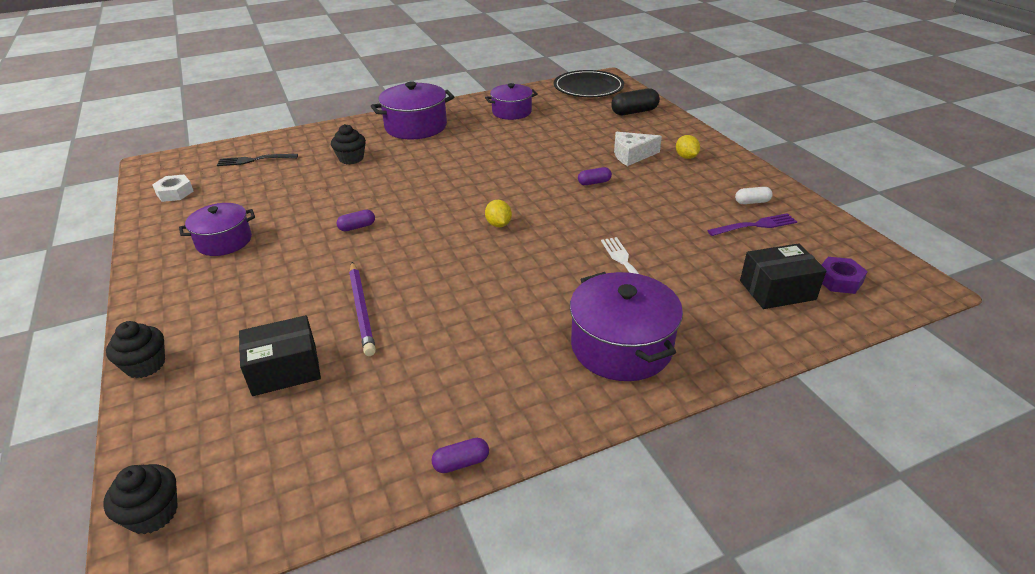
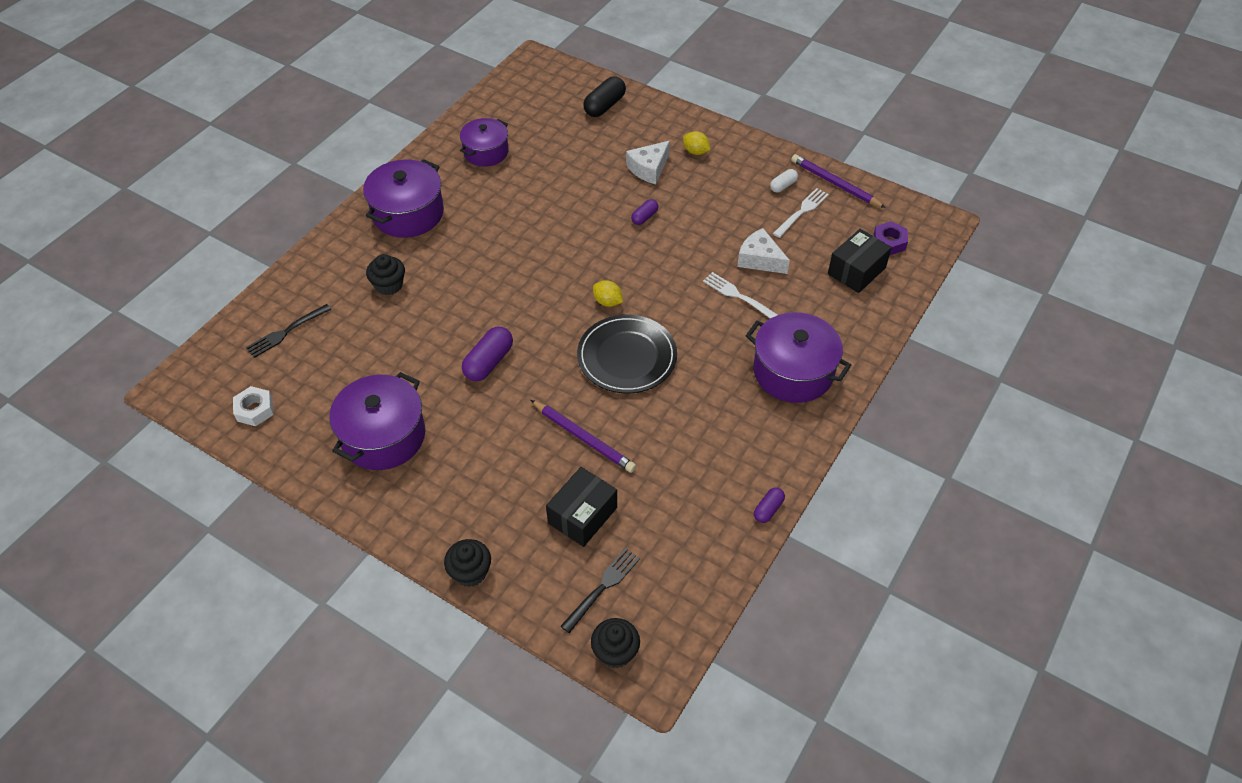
camera: 35 degrees left, 15 degrees up
(221, 442) = (602, 587): none -> black fork
(224, 241) = (383, 436): purple pot -> purple pot, size x1.51
(357, 227) = (488, 362): purple capsule -> purple capsule, size x1.74
(588, 87) = (530, 84): black plate -> black plate (627, 357)
(675, 245) = (759, 259): none -> white cheese
(755, 225) = (802, 211): purple fork -> white fork
(811, 217) = (835, 184): none -> purple pencil

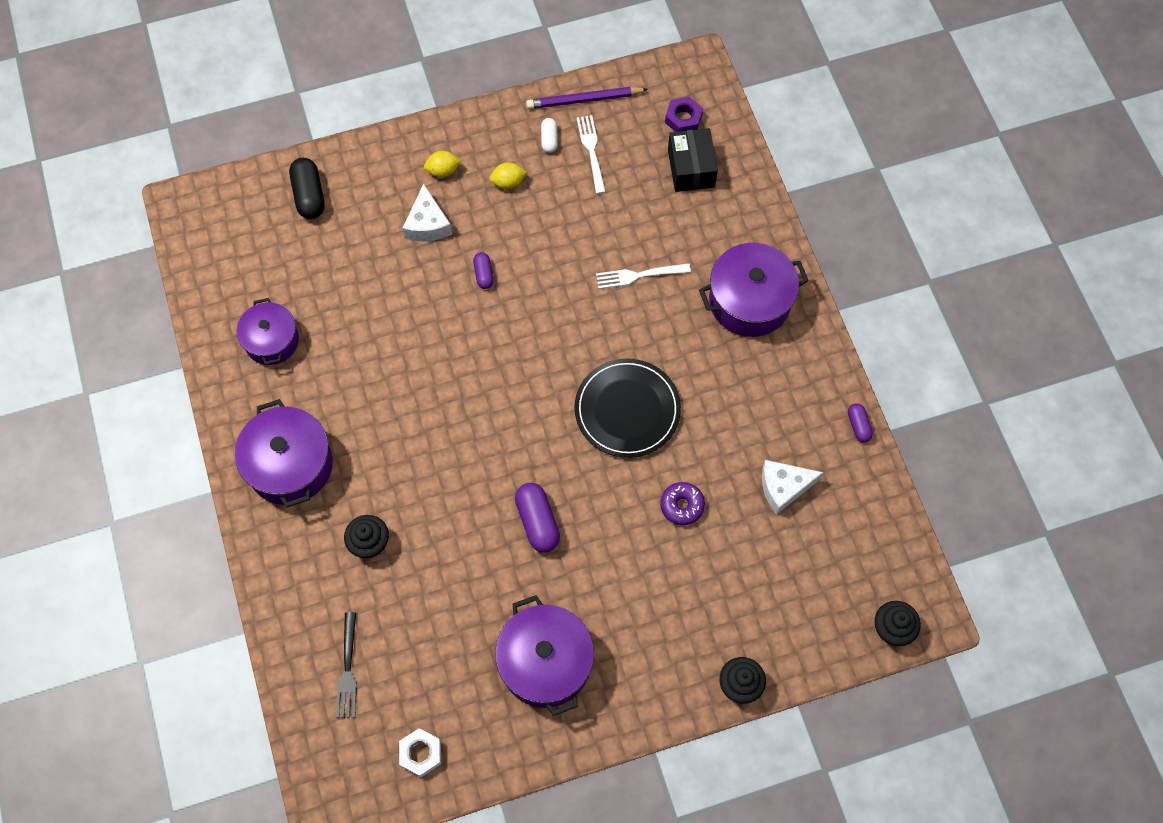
camera: 50 degrees left, 15 degrees up
(582, 515) = (755, 562): black box -> none
(584, 438) = (682, 506): purple pencil -> purple donut
(602, 587) = (831, 596): black fork -> none
(607, 302) = (554, 378): yellow lemon -> yellow lemon (508, 182)
(759, 259) = (614, 227): white cheese -> white cheese (783, 487)

